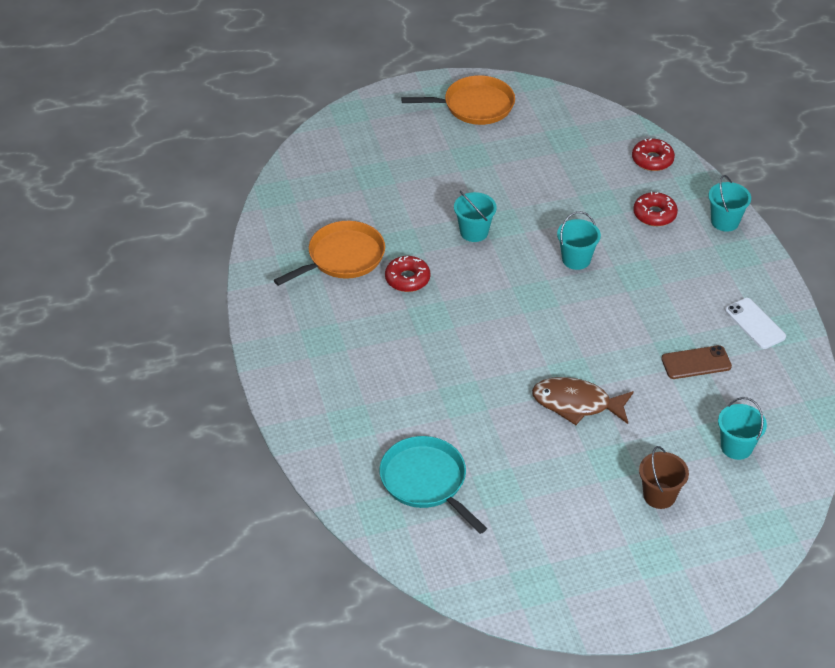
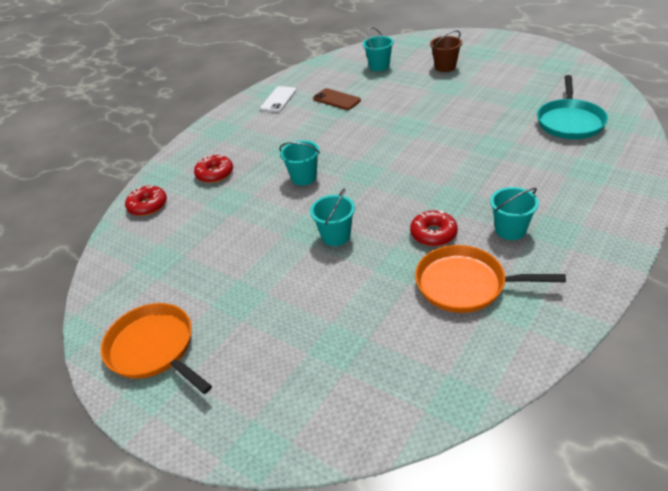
camera: 125 degrees left, 5 degrees down
(576, 404) = (428, 113): brown fish -> none
(725, 221) = (192, 148): turquoise bucket -> turquoise bucket (510, 230)

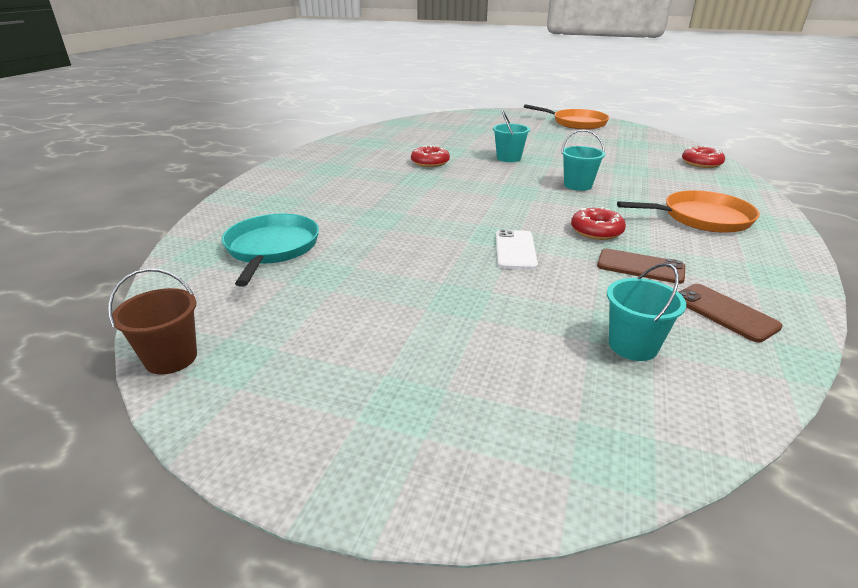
camera: 160 degrees right, 10 degrees down
(215, 174) = (678, 183): red donut -> red donut (596, 231)
(278, 100) = (741, 263): white phone -> white phone (515, 250)
(323, 77) = (724, 312): none -> brown phone
(445, 67) = (480, 348): brown bucket -> brown bucket (171, 358)
(465, 284) = (401, 147): orange pan -> orange pan (701, 218)
(510, 230) = (367, 167): turquoise bucket -> none

